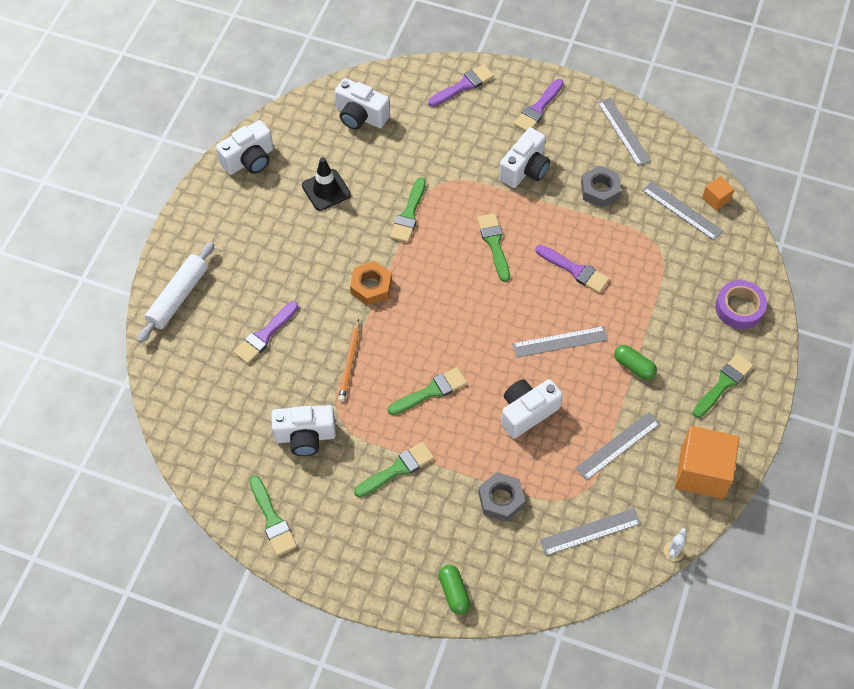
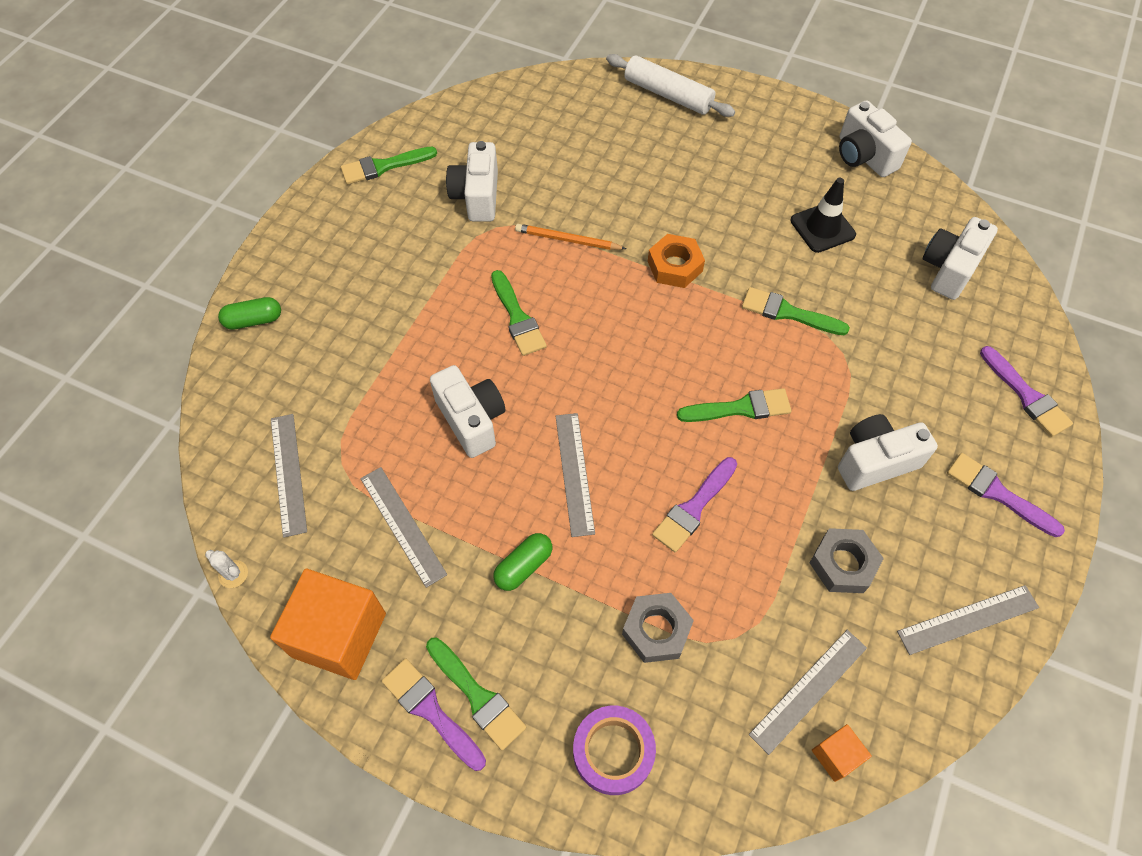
camera: 95 degrees right, 0 degrees up
(265, 335) = (612, 165): purple brush -> purple brush (431, 711)
(397, 469) = (419, 277): green brush -> none
(501, 499) = (356, 378): grey nut -> grey nut (656, 630)
(525, 169) = (875, 461): white camera -> white camera turned 120 degrees clockwise

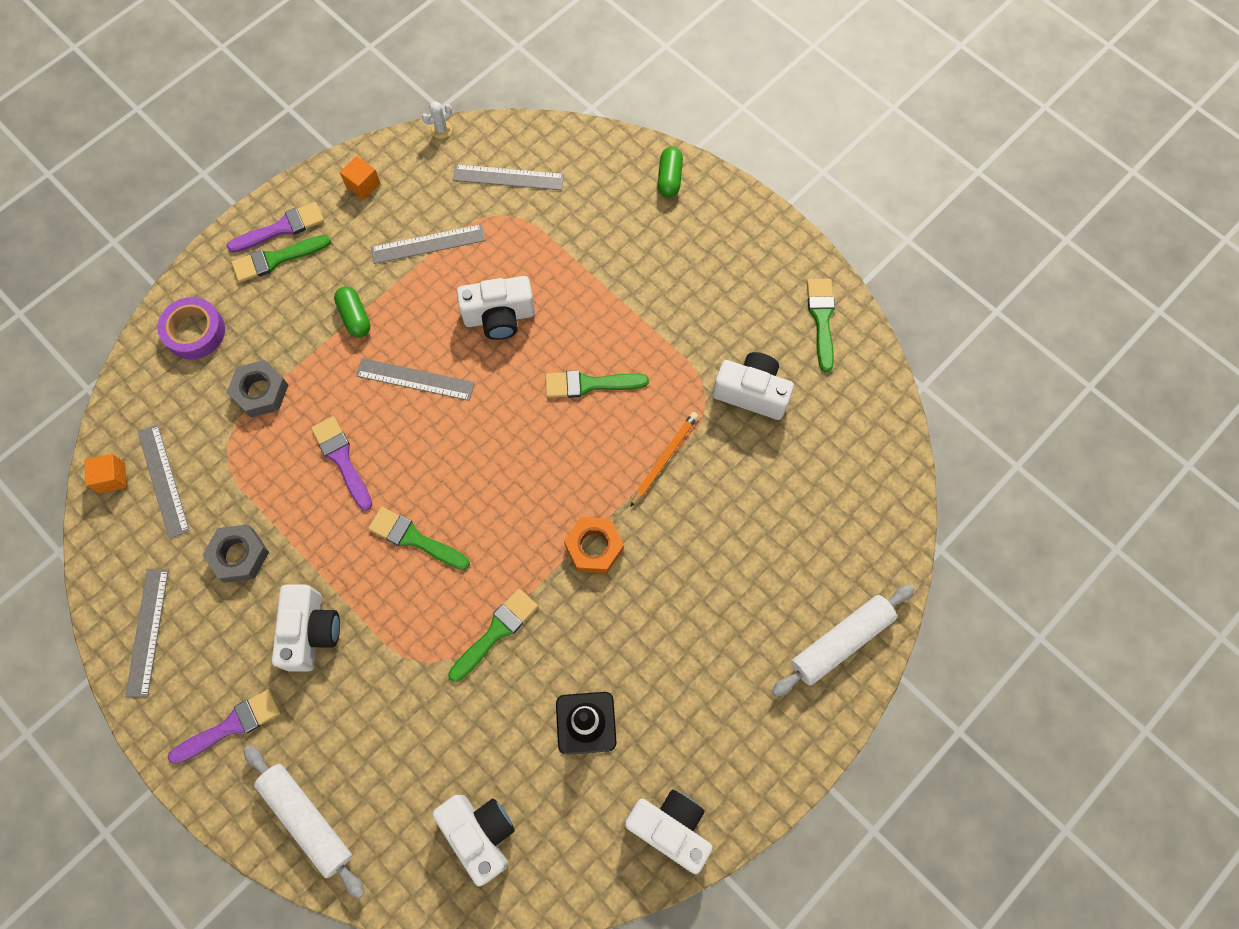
camera: 110 degrees right, 10 degrees up
(339, 635) = (363, 185): orange cube -> orange cube, size x0.47
(740, 408) = (414, 539): green brush -> green brush turned 105 degrees clockwise
(864, 156) = (670, 828): white camera -> white camera turned 45 degrees clockwise
(1026, 395) = (307, 820): purple brush -> white rolling pin

